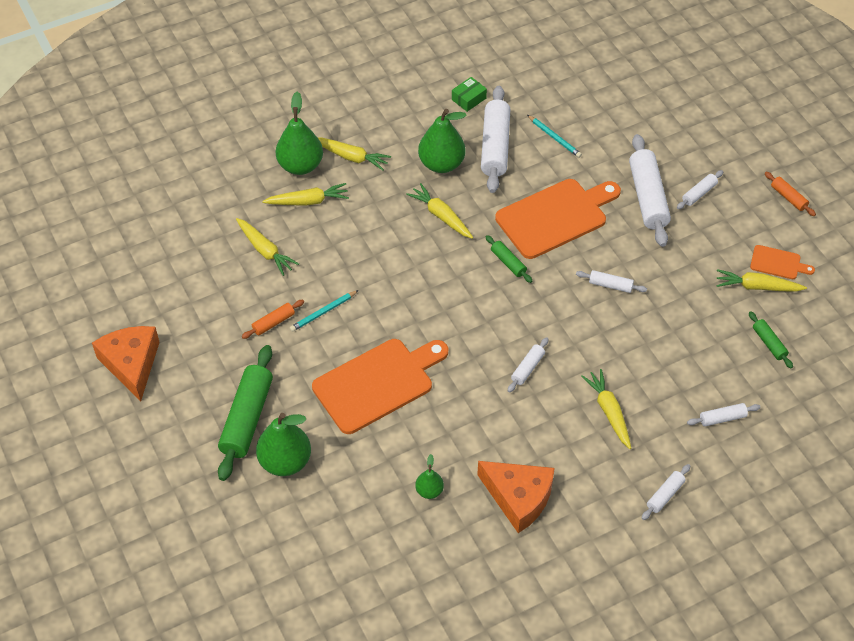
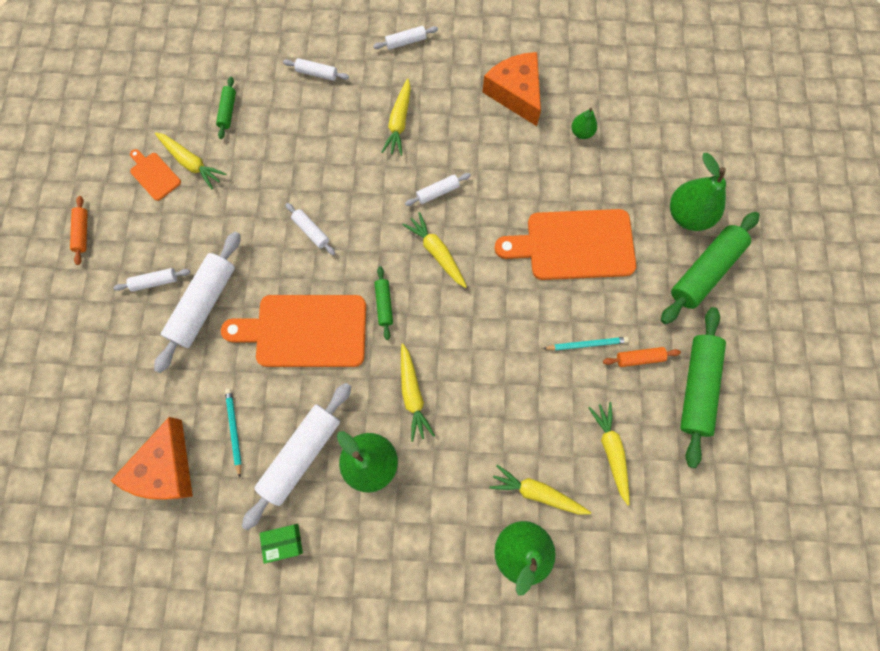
camera: 150 degrees left, 20 degrees up
(131, 364) = (794, 384): orange cheese -> orange cheese (165, 468)
(215, 324) = (696, 387): none -> green rolling pin
(351, 157) = (459, 530): yellow carrot -> yellow carrot (436, 253)

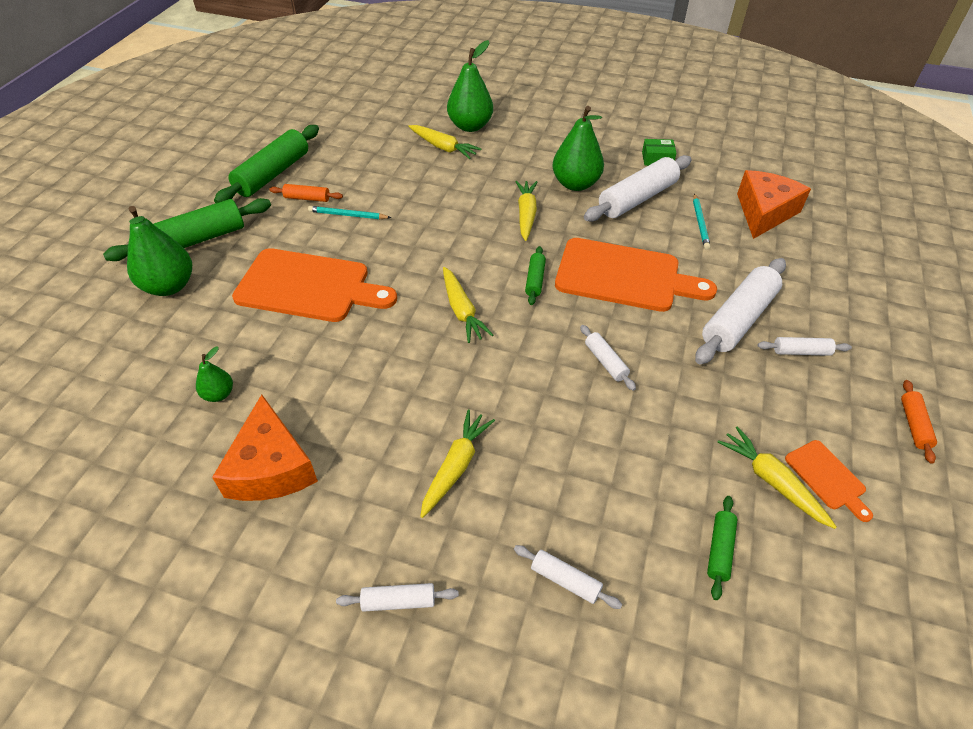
camera: 165 degrees left, 25 degrees down
(438, 192) = (436, 368): white rolling pin -> none
(610, 451) = (371, 156): yellow carrot -> none

